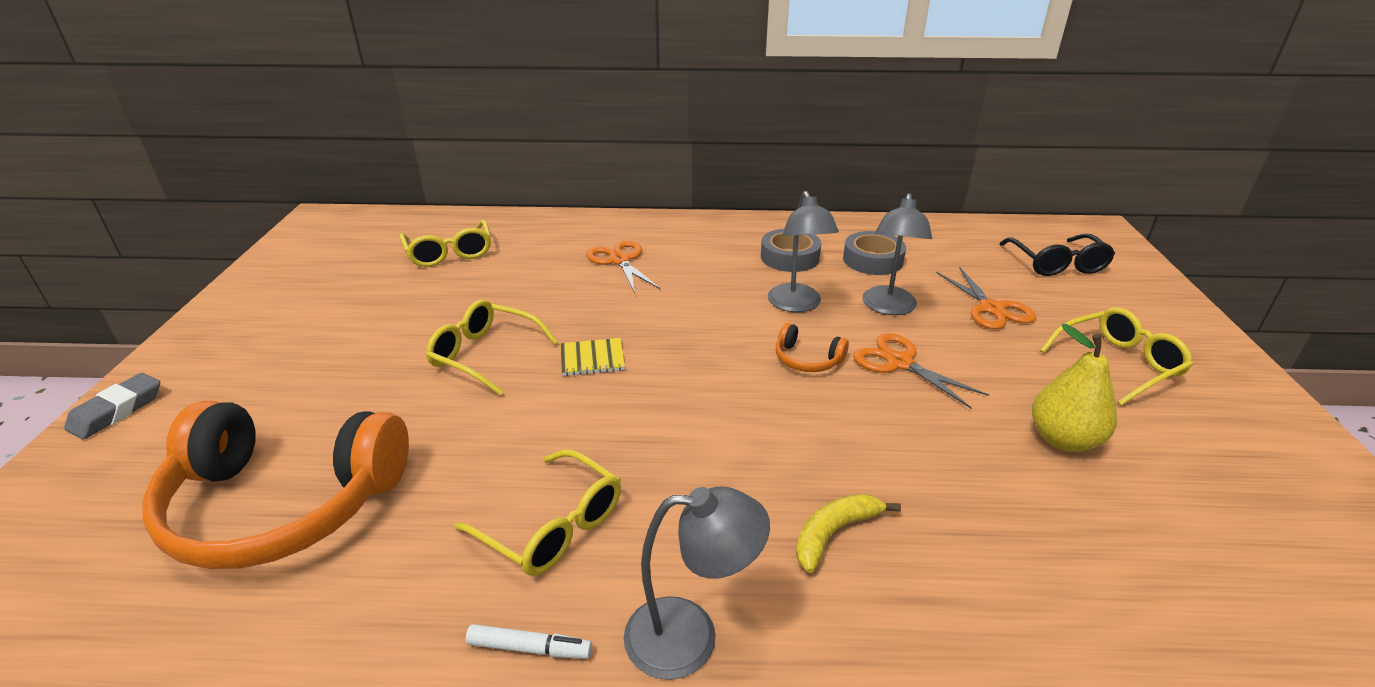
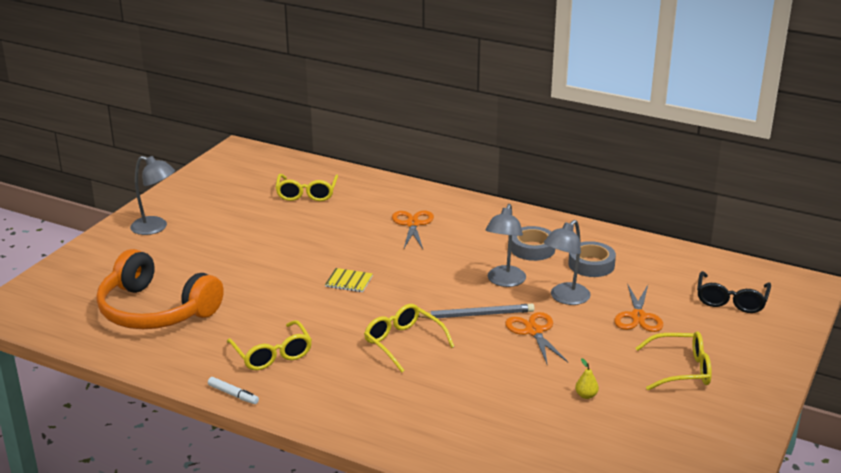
camera: 25 degrees right, 5 degrees down
(117, 411) = (94, 246): grey eraser -> none
(486, 355) = (290, 264): yellow glasses -> yellow glasses (404, 343)
(691, 636) = (304, 411): grey lamp -> grey lamp (155, 228)
(807, 359) = (477, 314): orange headphones -> grey pencil
(834, 533) = (407, 396): yellow banana -> none
(1063, 440) = (586, 395): yellow pear -> yellow pear, size x0.48

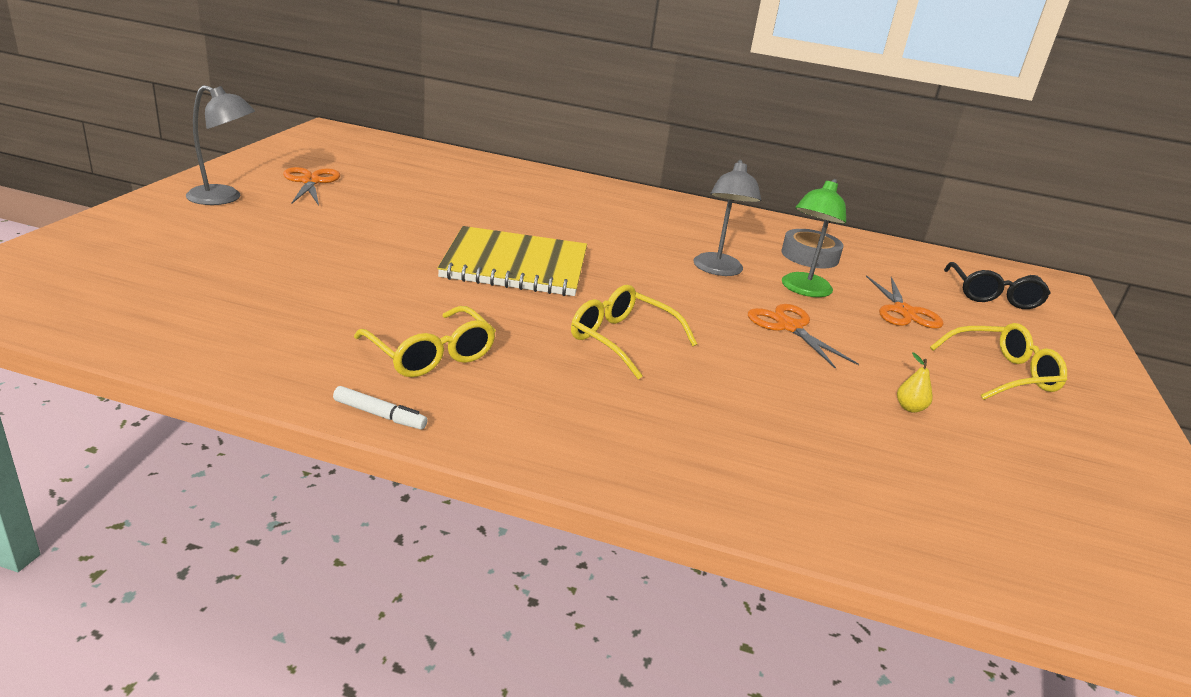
camera: 15 degrees left, 0 degrees up
(155, 310) = (230, 294): orange headphones -> none
(307, 193) = (428, 173): yellow glasses -> none
(349, 281) = (515, 265): yellow notebook -> yellow notebook, size x2.41
(412, 224) = (573, 208): orange scissors -> orange scissors (311, 181)
(477, 314) = (704, 306): grey pencil -> none
(532, 249) = (731, 238): grey tape -> none
(565, 298) = (803, 290): grey lamp -> green lamp

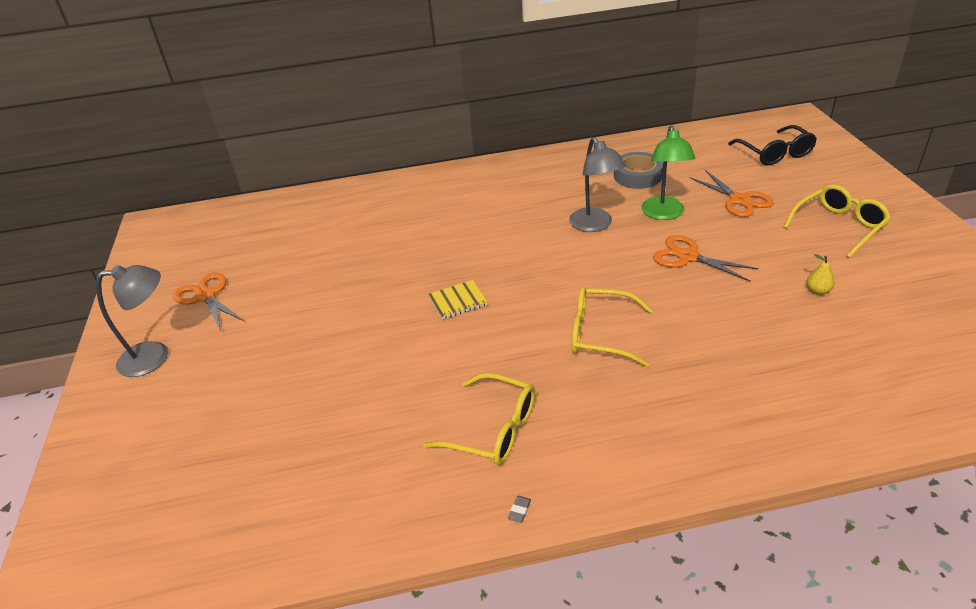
camera: 20 degrees left, 10 degrees up
(380, 415) = (519, 511): white marker -> grey eraser
(515, 265) = (458, 301): yellow notebook -> yellow notebook, size x0.42

